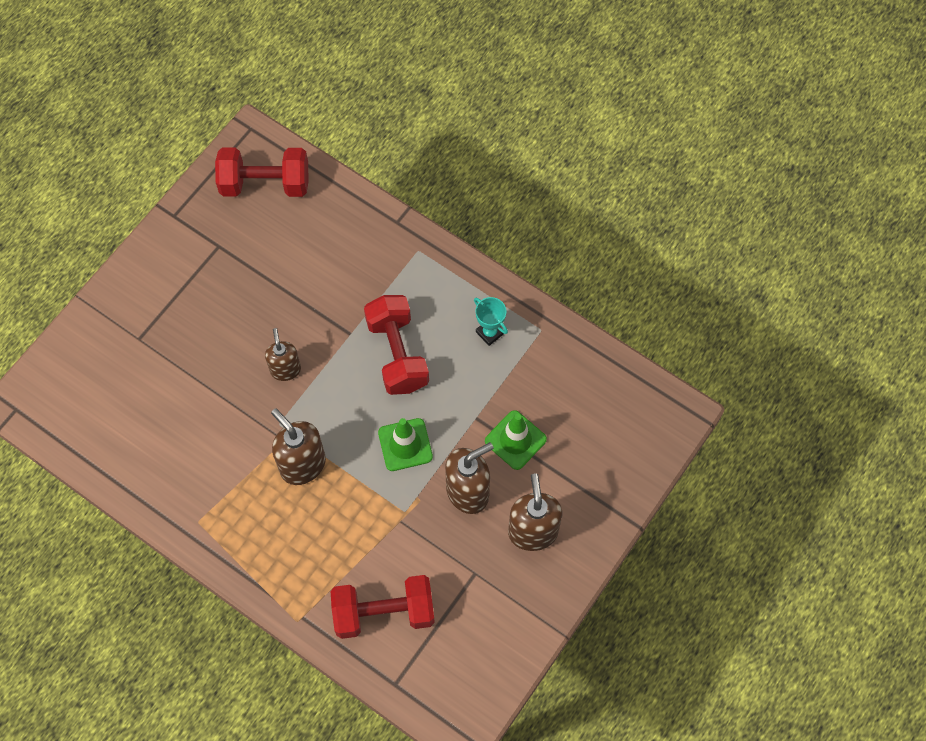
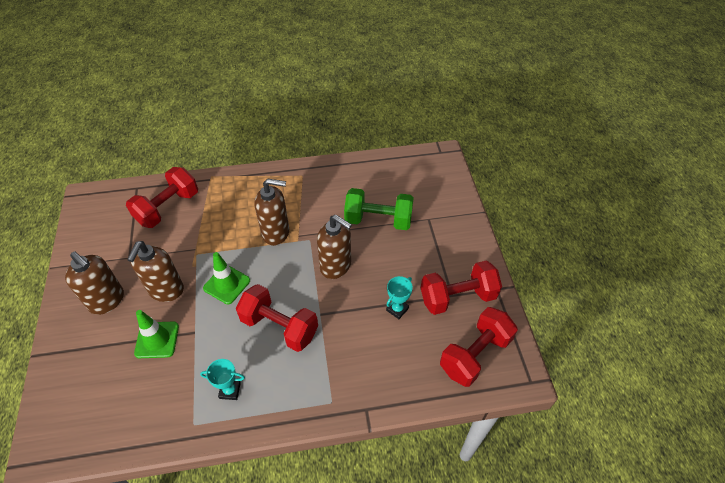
camera: 135 degrees right, 15 degrees down
(187, 384) = (378, 220): none -> green dumbbell
(216, 239) = (457, 297): none -> red dumbbell
(280, 276) = (397, 309): none -> turquoise trophy
(285, 369) = (336, 266): brown soap dispenser -> brown soap dispenser, size x1.54

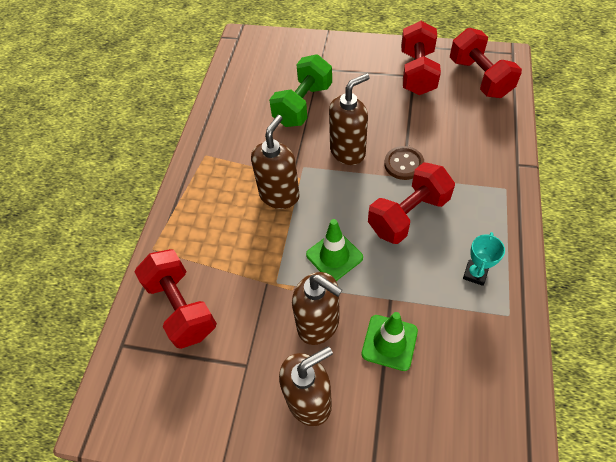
camera: 65 degrees left, 5 degrees up
(335, 311) = (403, 164): none -> brown button
(397, 309) = (416, 117): turquoise trophy -> none

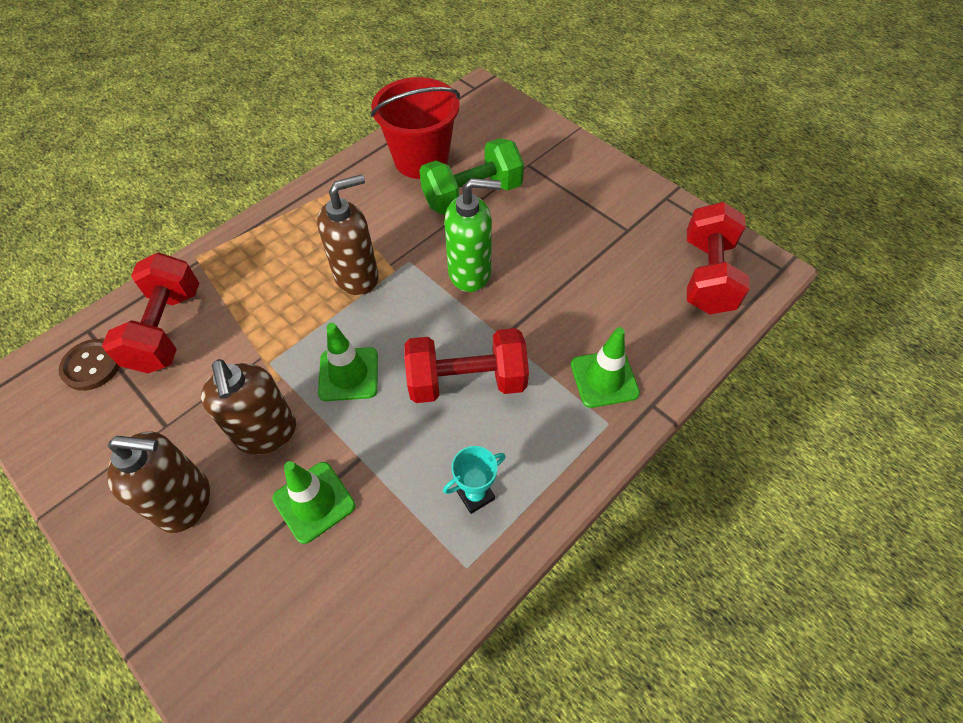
camera: 30 degrees right, 0 degrees up
(248, 101) = (421, 160): none -> red bucket
(348, 152) = (470, 273): brown soap dispenser -> green soap dispenser
(403, 164) = (517, 322): brown button -> brown button (92, 366)
(417, 73) = (636, 229): red dumbbell -> none
(480, 166) = (604, 378): none -> green traffic cone

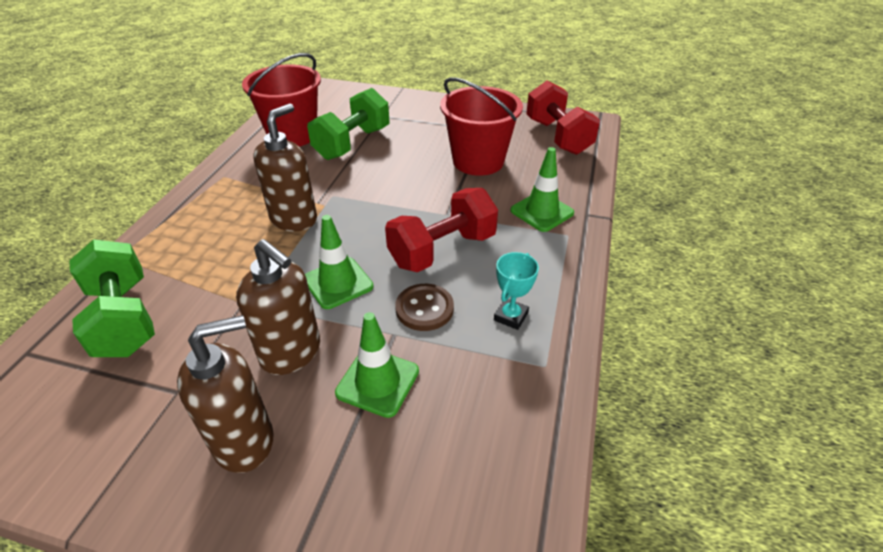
camera: 30 degrees left, 15 degrees down
(92, 366) = (51, 379): brown button -> brown button (424, 309)
(166, 329) = (124, 319): red dumbbell -> green dumbbell
(470, 273) = (389, 187): green soap dispenser -> none
(586, 275) = (478, 161): none -> red bucket

